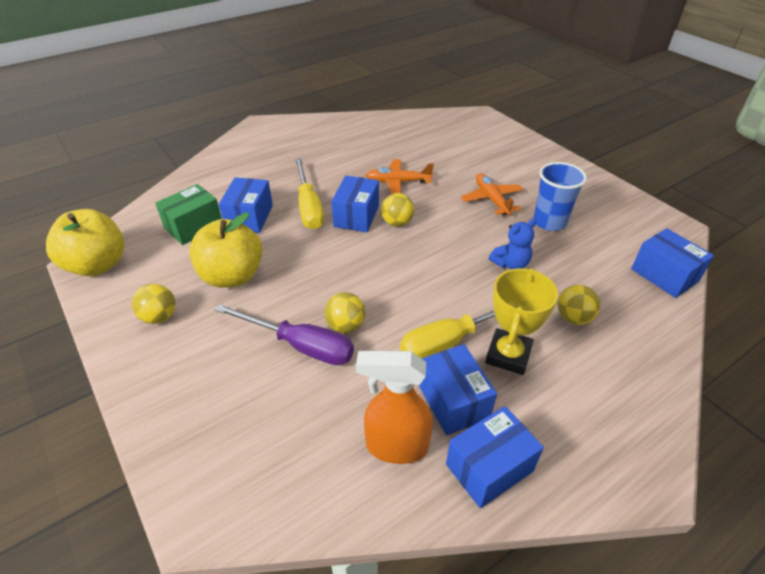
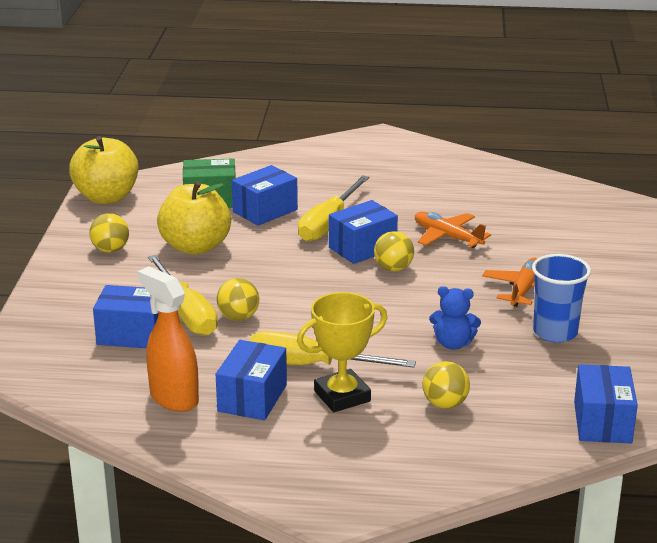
camera: 40 degrees right, 15 degrees down
(300, 345) = (186, 312): purple screwdriver -> yellow screwdriver
(489, 467) = (221, 442): blue box -> blue box (132, 334)

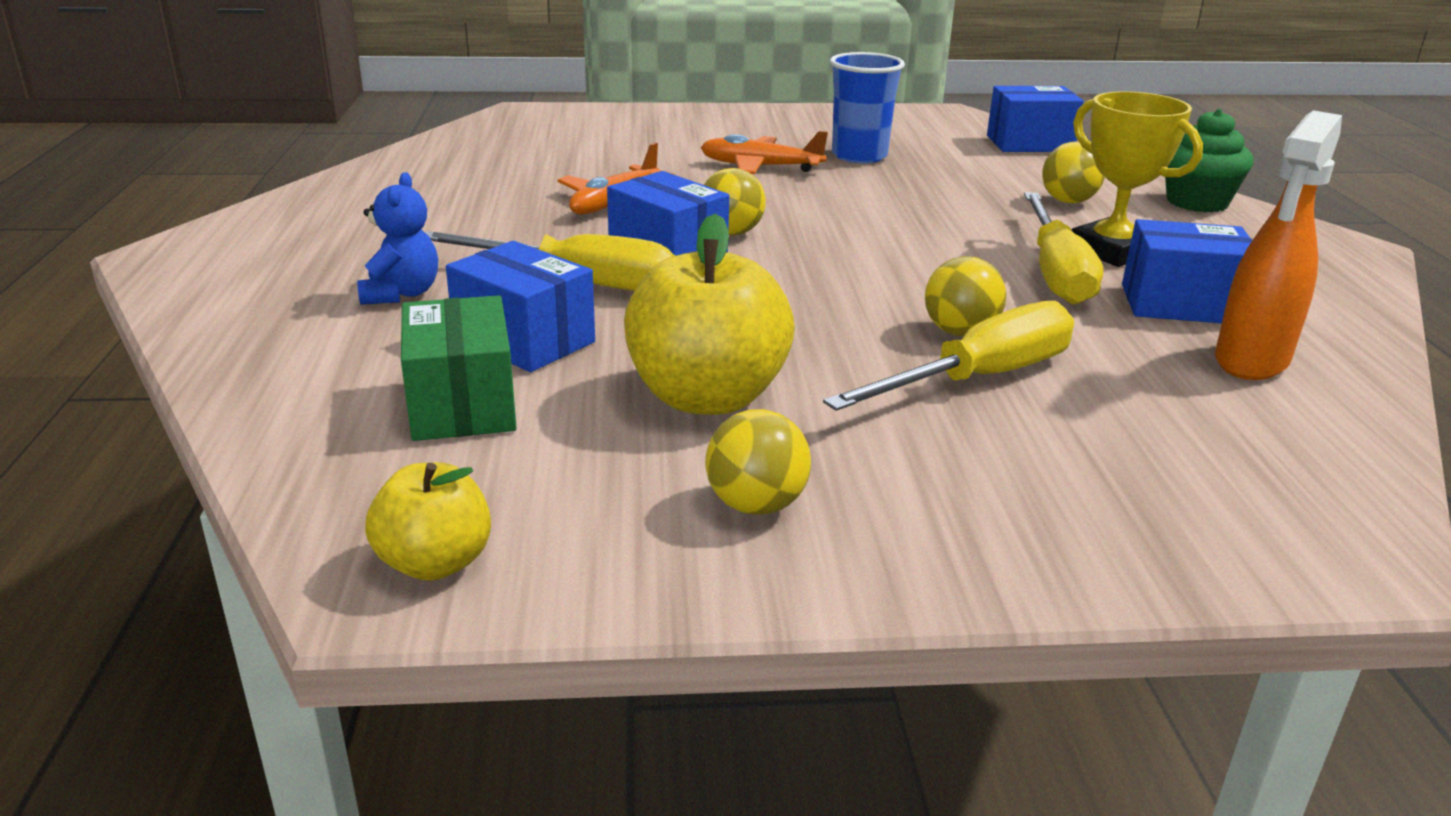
camera: 100 degrees left, 0 degrees up
(106, 197) = (435, 563): yellow apple -> yellow apple, size x0.56
(132, 334) = (1099, 424): blue box -> none
(440, 467) = (1197, 202): none -> green cupcake
(453, 344) = (925, 199): blue teddy bear -> blue teddy bear (401, 294)

